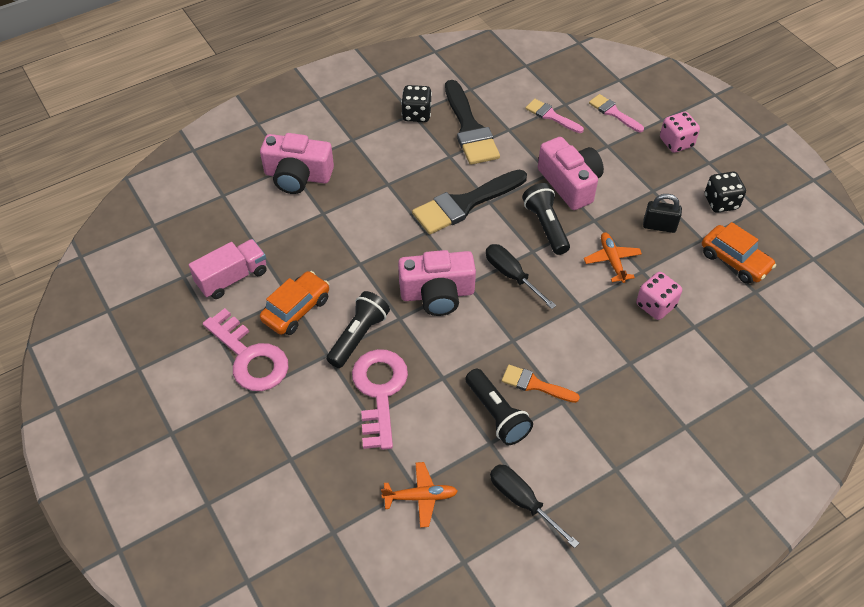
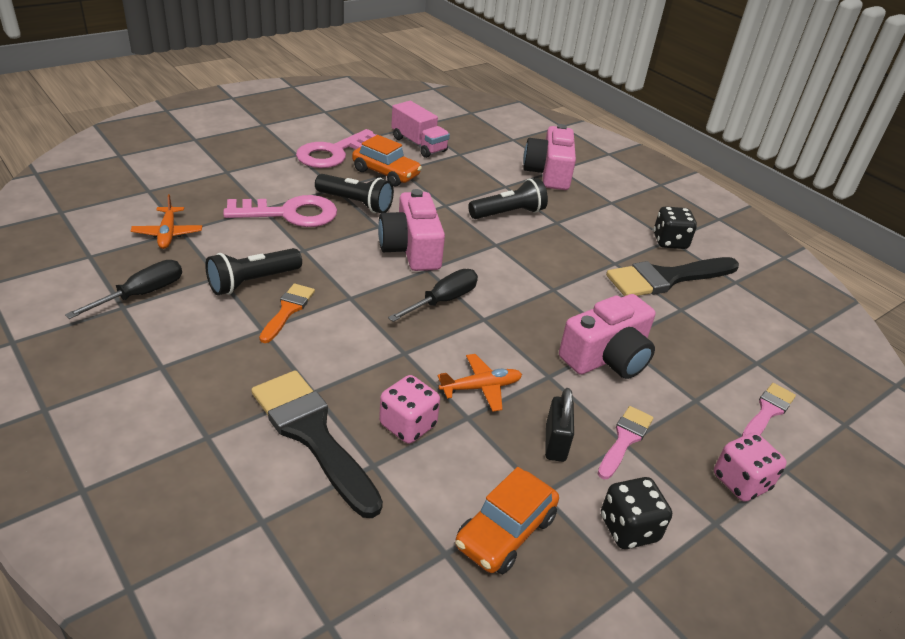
camera: 80 degrees right, 15 degrees down
(465, 204) = (544, 271): black brush -> black brush (312, 435)
(546, 226) = (527, 331): black flashlight -> black flashlight (508, 213)
(551, 116) = (725, 347): pink brush -> pink brush (625, 439)

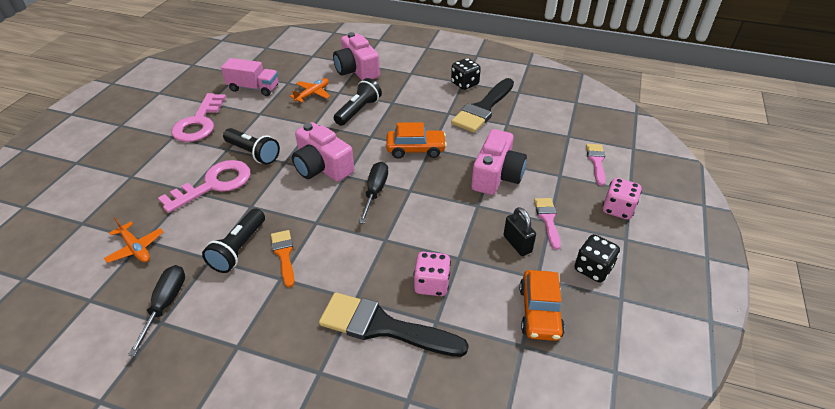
camera: 30 degrees left, 5 degrees up
(356, 203) = (253, 153): black flashlight -> black flashlight turned 45 degrees clockwise
(386, 173) = (252, 120): orange car -> orange car (416, 149)
(481, 387) = (449, 235): orange plane -> orange plane (313, 94)

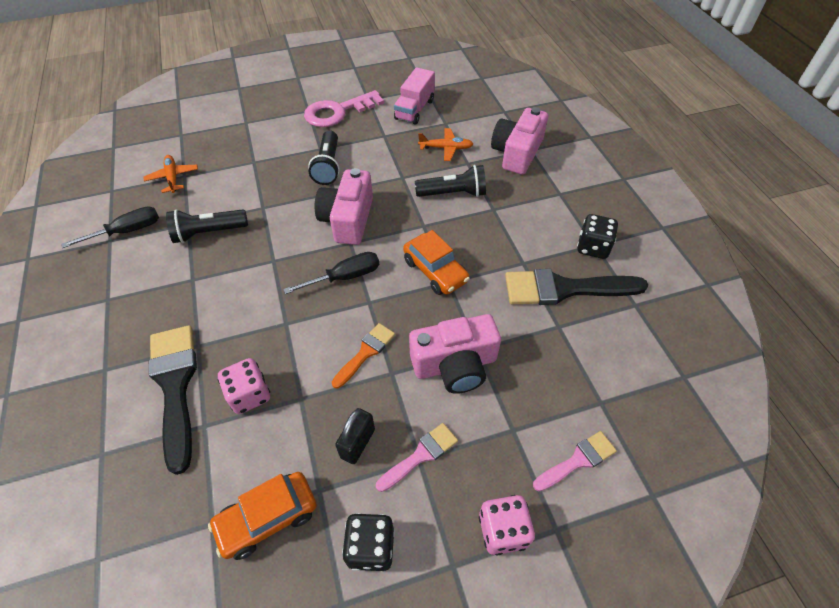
camera: 55 degrees right, 10 degrees up
(136, 248) = (173, 177): orange plane -> orange plane turned 150 degrees clockwise
(214, 184) = (271, 170): pink key -> none
(253, 88) = (414, 109): pink truck -> pink truck turned 45 degrees clockwise
(284, 255) = (220, 264): orange brush -> orange brush (365, 352)

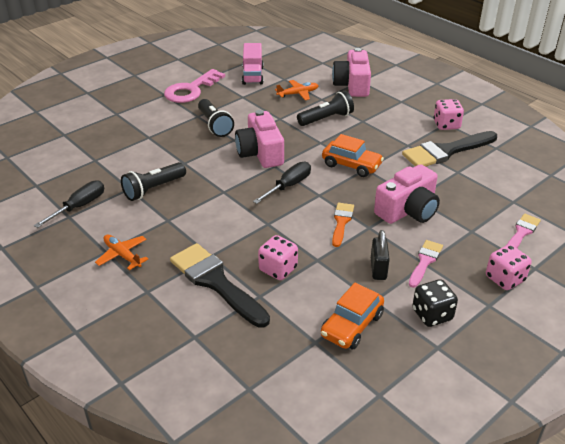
camera: 25 degrees left, 15 degrees down
(173, 177) = (86, 163): orange plane -> orange plane (122, 255)
(593, 247) = (446, 125): black dice -> pink dice

